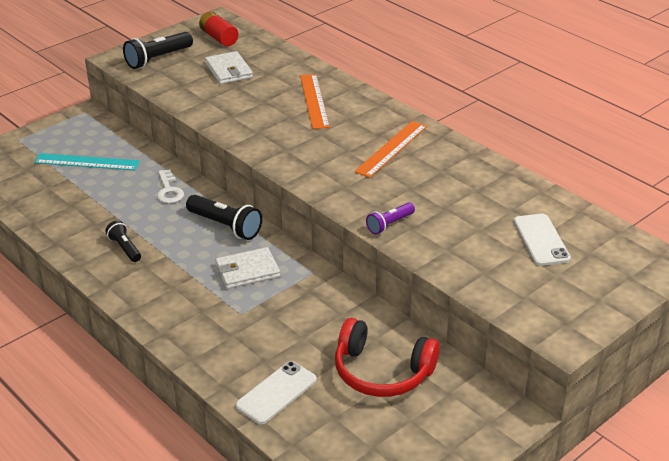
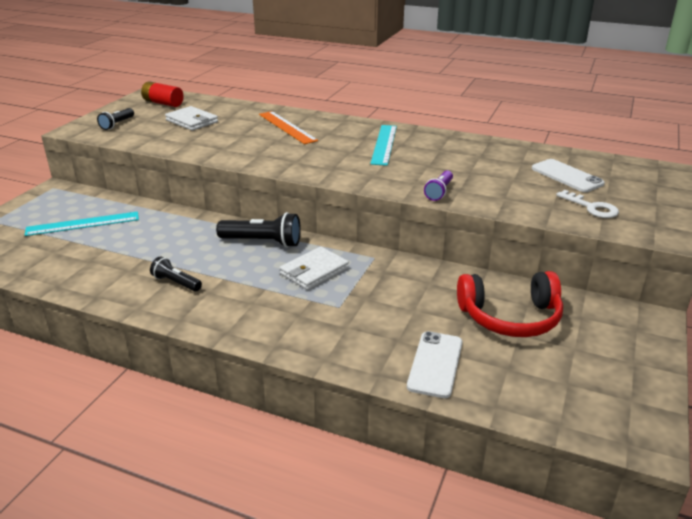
camera: 25 degrees left, 5 degrees down
(158, 59) = (117, 124): black flashlight -> black flashlight, size x0.61
(169, 190) = (185, 228): white key -> white key (592, 207)
(391, 148) = (384, 144): orange ruler -> turquoise ruler

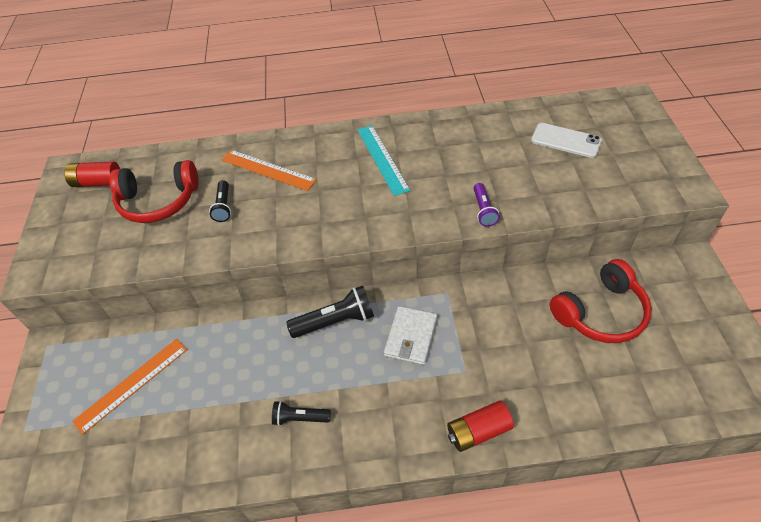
camera: 25 degrees left, 20 degrees up
(83, 223) = (132, 384): turquoise ruler -> orange ruler
(117, 124) = (76, 242): black flashlight -> black flashlight (224, 206)
(192, 121) = (158, 201): white wallet -> red headphones
(310, 345) = (478, 431): none -> red battery
(435, 364) = (586, 398): white phone -> none
(592, 207) = (613, 176): white key -> none

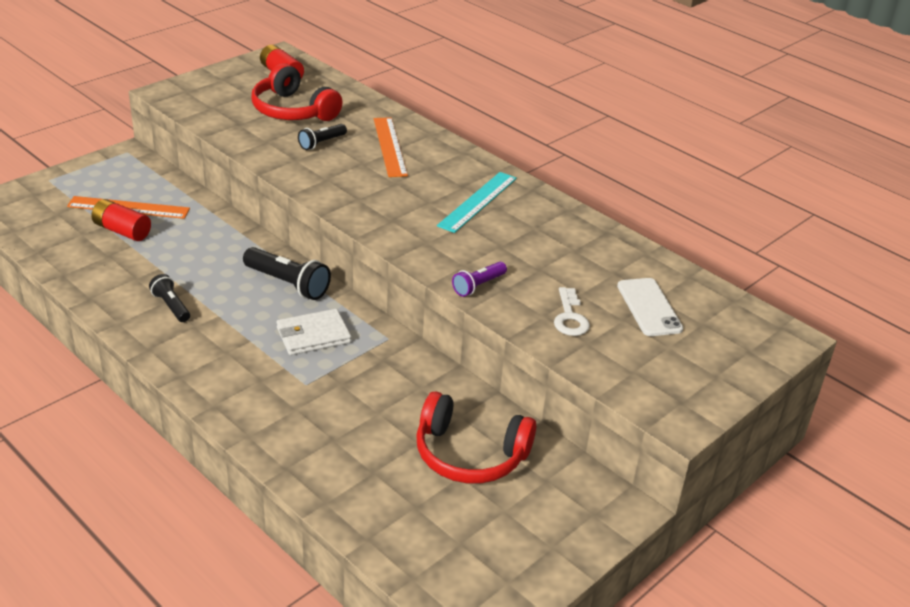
camera: 45 degrees right, 15 degrees down
(478, 431) = (246, 416): red battery -> red battery (122, 231)
(551, 182) = (570, 317): none -> white key

